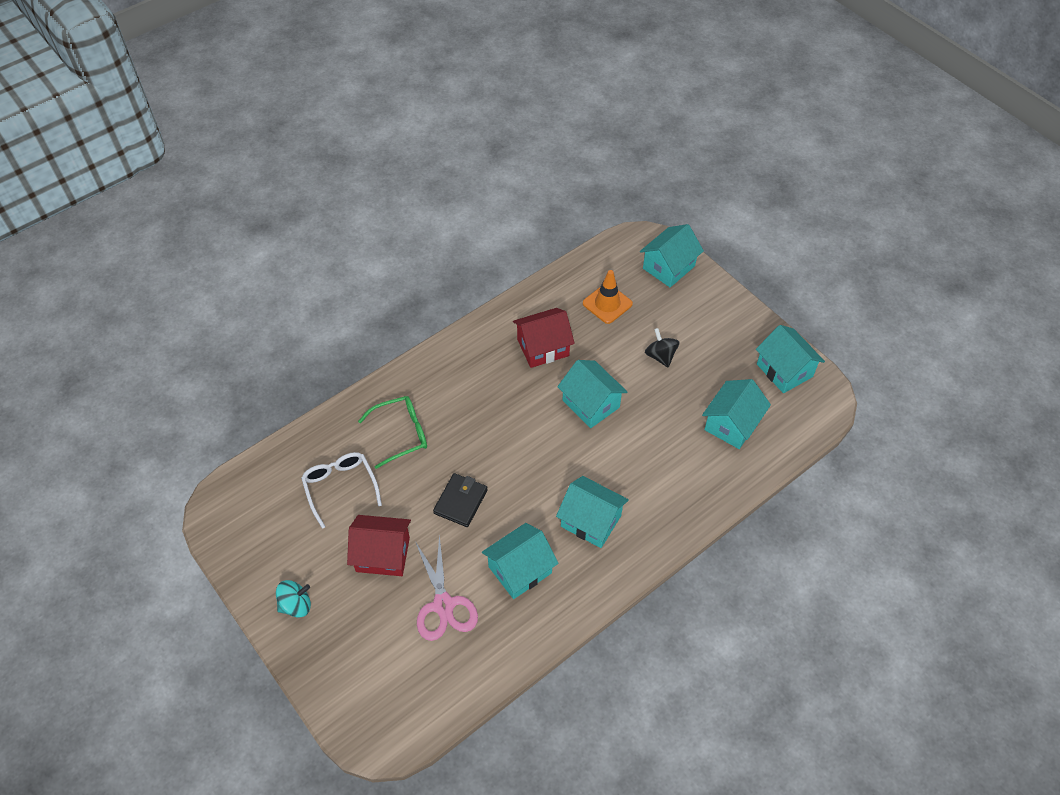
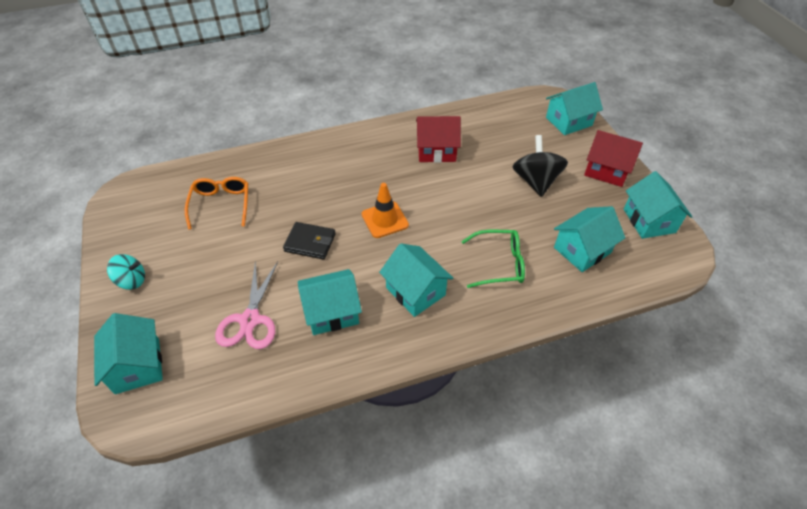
camera: 20 degrees right, 5 degrees down
(340, 487) = (221, 204): white glasses -> orange glasses
(383, 554) = (224, 263): red house -> red house (606, 170)
(401, 434) = (290, 180): green glasses -> green glasses (499, 264)
(460, 501) = (310, 242): black wallet -> black wallet turned 60 degrees clockwise
(591, 404) = (458, 200): turquoise house -> turquoise house (137, 365)
(607, 304) = (505, 134): orange traffic cone -> orange traffic cone (385, 220)
(660, 356) = (535, 181): black spinning top -> black spinning top, size x1.61

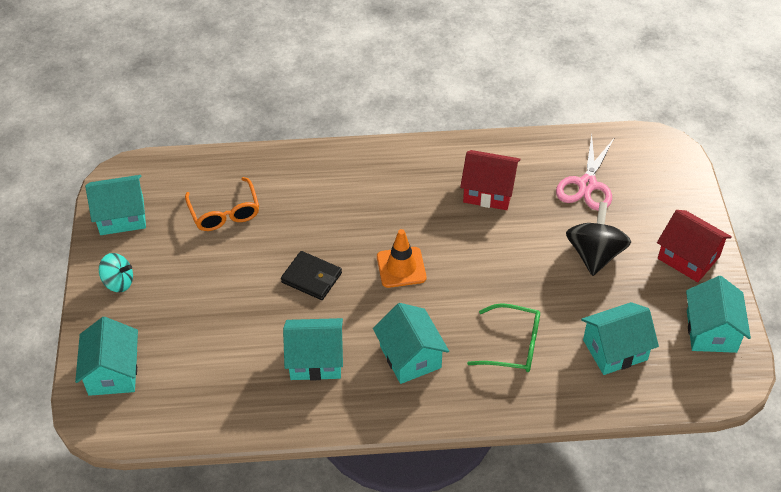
camera: 15 degrees right, 0 degrees up
(221, 204) = (224, 213): orange glasses -> orange glasses turned 150 degrees clockwise
(250, 320) = (230, 350): pink scissors -> pink scissors (587, 184)
(568, 121) = (669, 182): turquoise house -> turquoise house (122, 216)

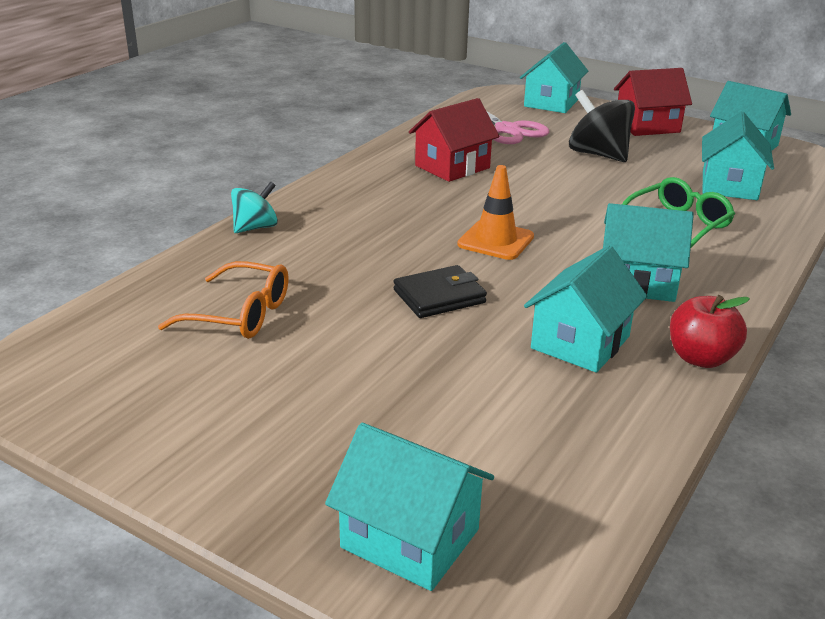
camera: 55 degrees left, 20 degrees down
(118, 282) = (227, 455): turquoise spinning top -> turquoise spinning top (255, 227)
(122, 216) = (103, 400): turquoise house -> turquoise house (551, 103)
(344, 419) = (700, 358): none -> red apple

